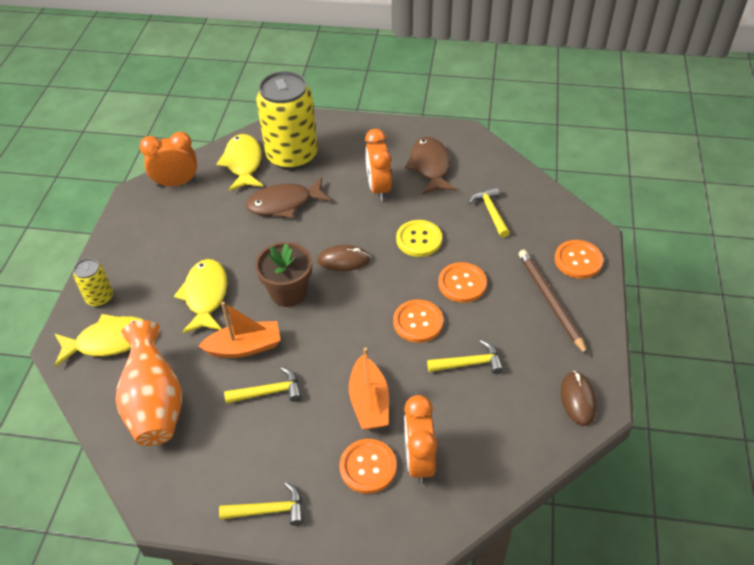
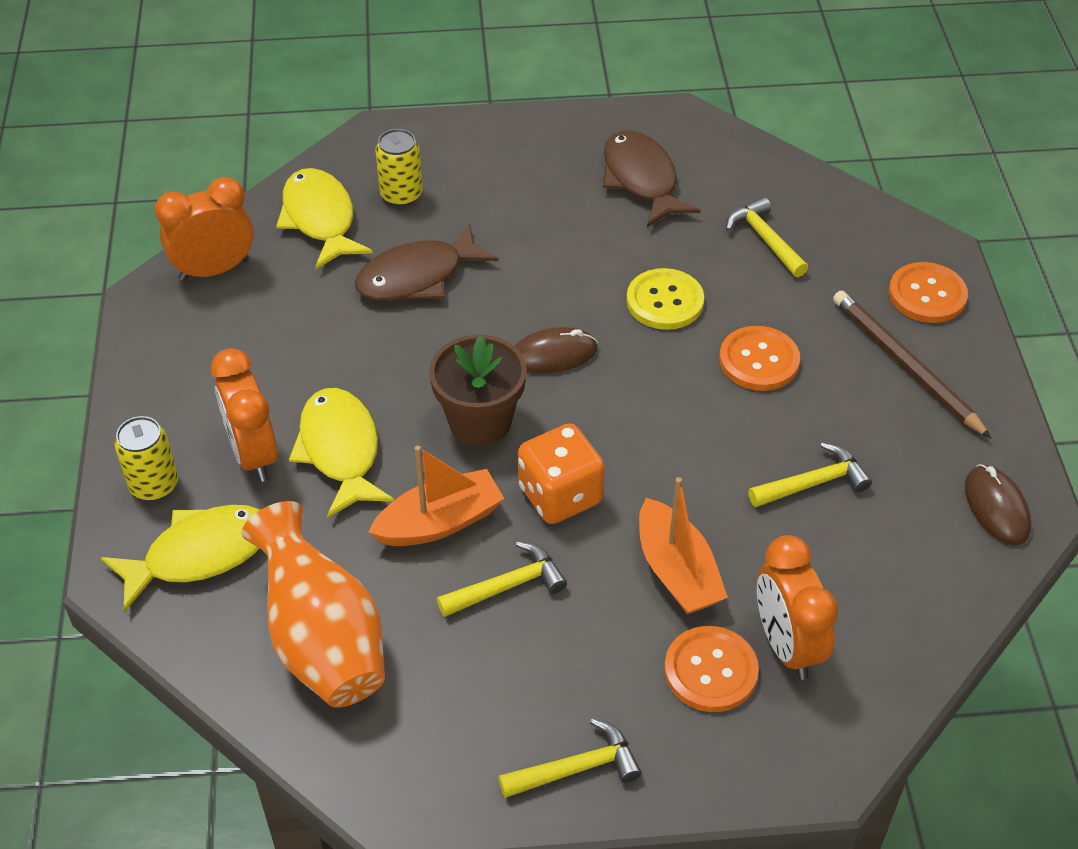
camera: 15 degrees left, 0 degrees up
(292, 156) = (401, 195): yellow can -> yellow can, size x0.47
(318, 344) = (560, 495): none -> orange dice
(378, 188) = (568, 227): orange clock -> orange clock (253, 454)
(418, 322) = (710, 433): orange button -> none

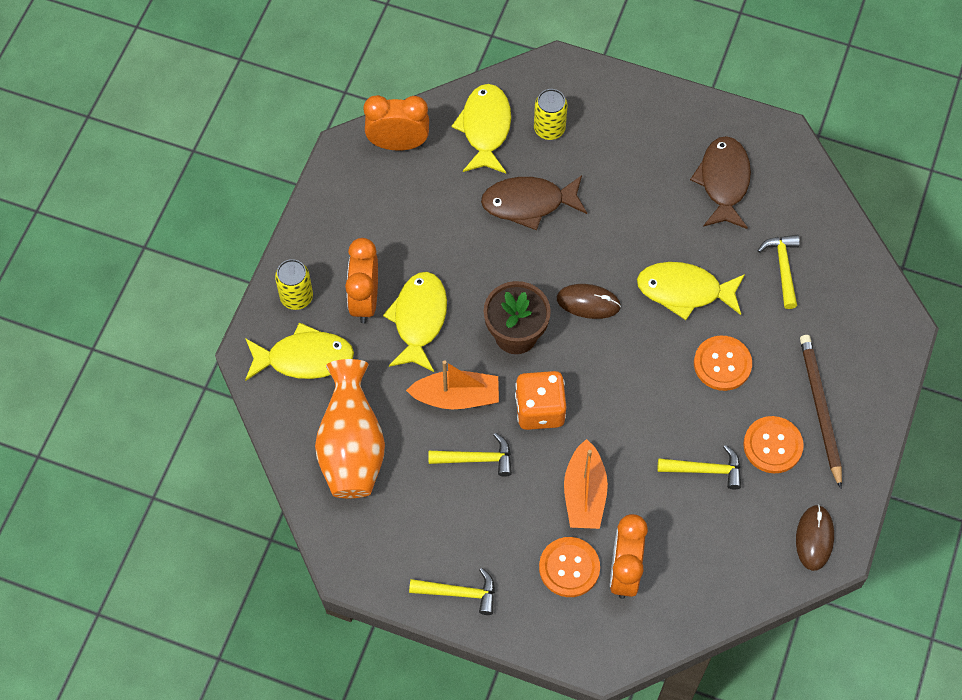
camera: 25 degrees right, 15 degrees up
(665, 301) = (684, 291): yellow button -> yellow fish
(927, 295) = (870, 360): orange button -> orange button (772, 445)

